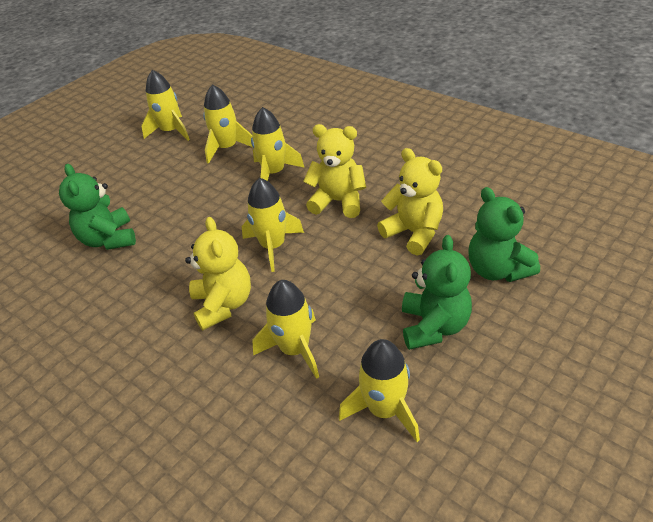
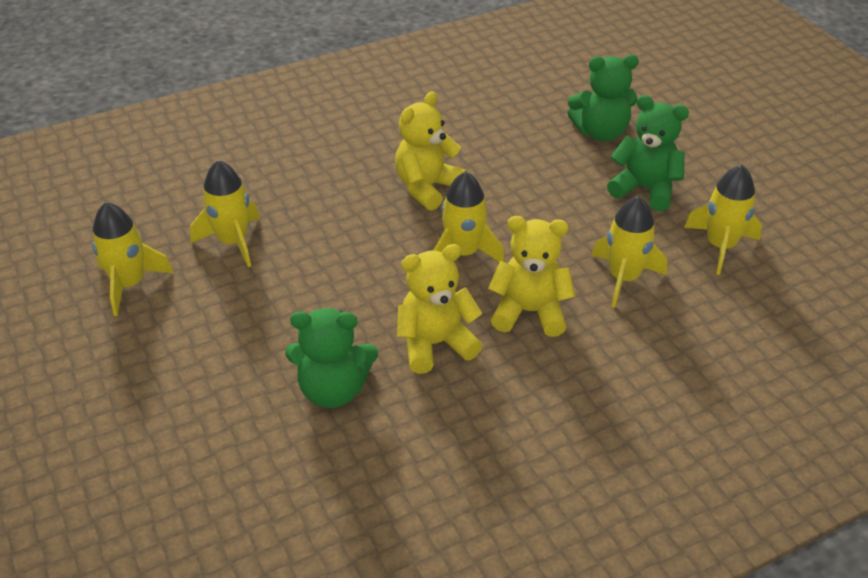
camera: 70 degrees left, 0 degrees up
(274, 173) = (328, 217): yellow rocket -> none
(414, 233) = (517, 158): yellow teddy bear -> yellow teddy bear (435, 344)

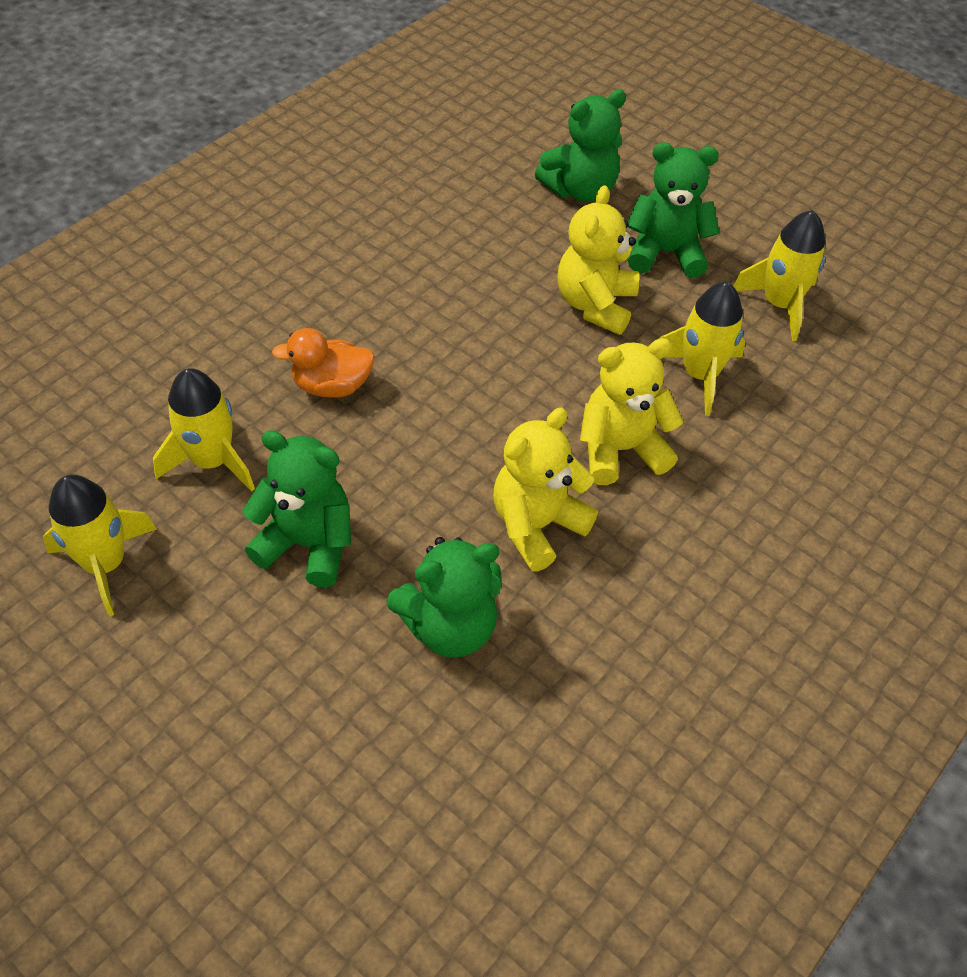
camera: 25 degrees left, 10 degrees up
(266, 309) = (307, 544): none -> green teddy bear
(340, 216) = (331, 386): none -> orange duck
(427, 187) = (417, 316): yellow teddy bear -> yellow teddy bear (595, 304)
(463, 253) = (506, 394): yellow rocket -> none

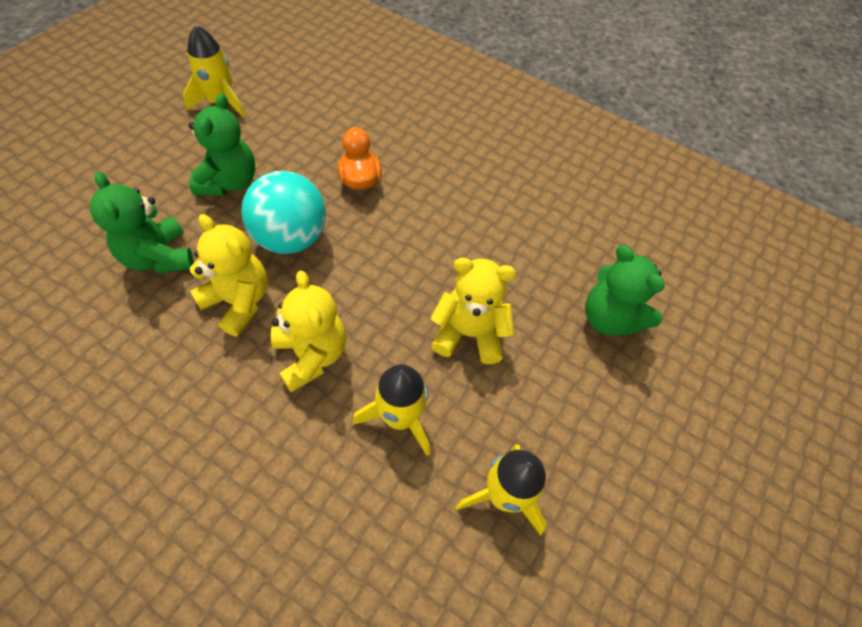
camera: 80 degrees right, 5 degrees up
(212, 461) = (293, 133): yellow rocket -> none
(432, 467) = (291, 238): none -> turquoise ball
(665, 253) = (548, 389): green teddy bear -> none

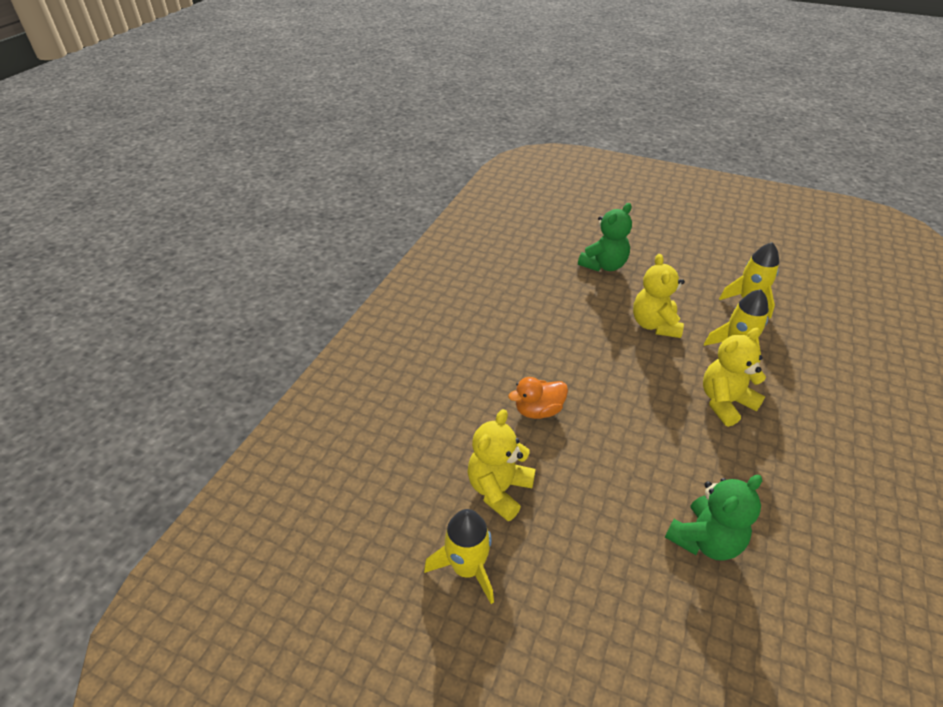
camera: 95 degrees left, 15 degrees down
(229, 182) = (587, 514): green teddy bear -> none
(238, 302) = (711, 461): yellow teddy bear -> yellow teddy bear (499, 490)
(291, 238) = (628, 443): turquoise ball -> none

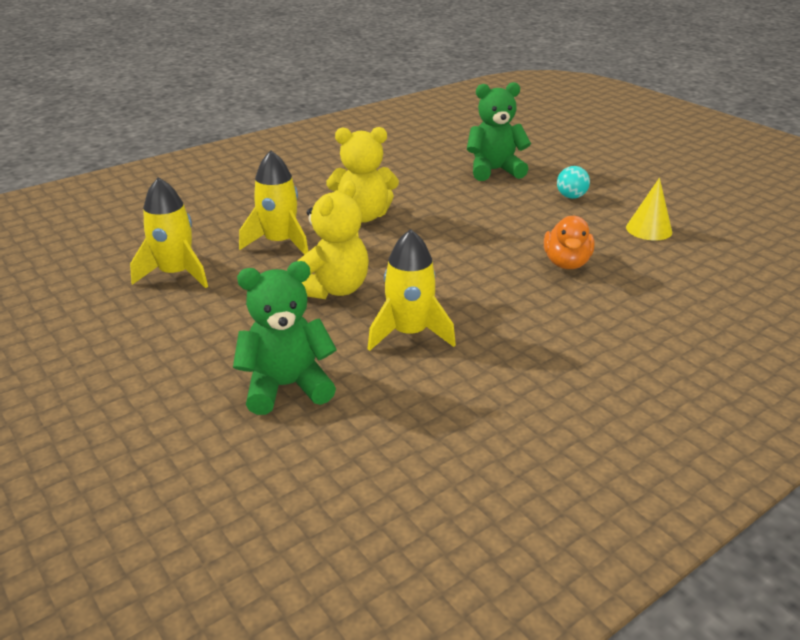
camera: 150 degrees left, 10 degrees down
(467, 568) = (700, 204): yellow rocket -> yellow rocket (409, 333)
(499, 490) = (649, 229): yellow teddy bear -> yellow cone
(538, 410) = (566, 263): orange duck -> orange duck turned 90 degrees clockwise
(596, 519) = (571, 197): none -> turquoise ball

